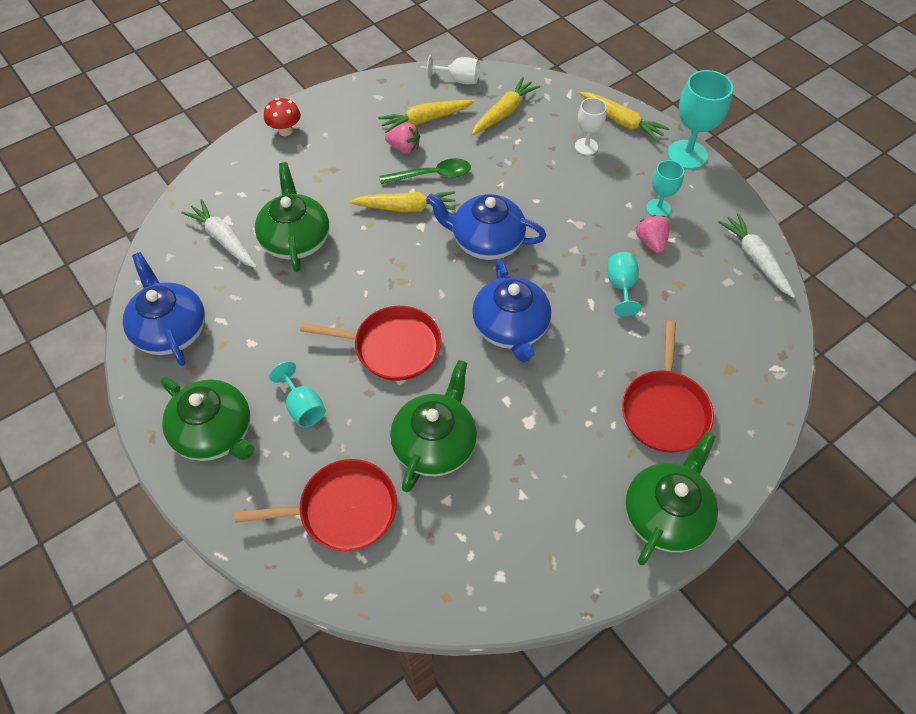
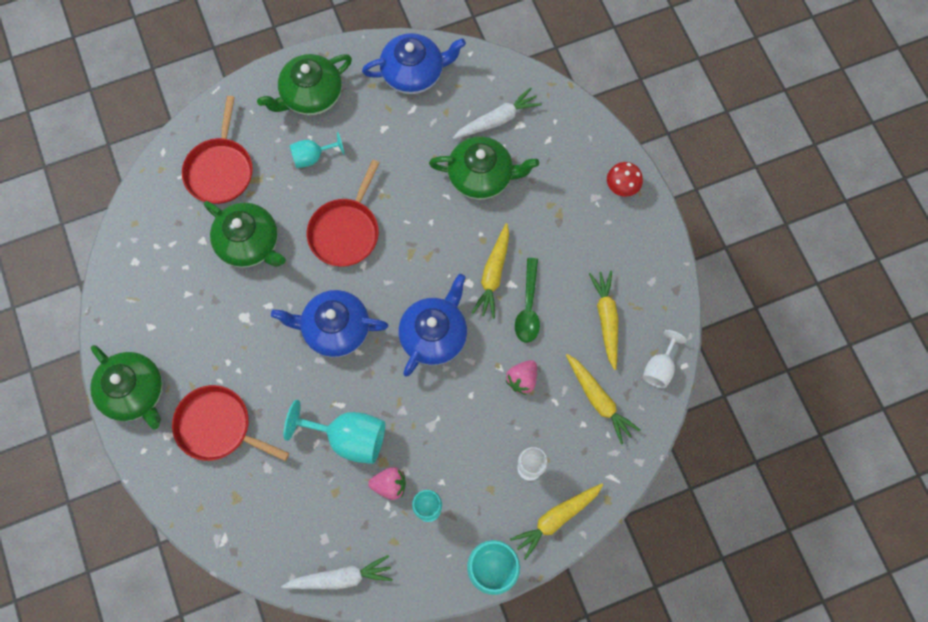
camera: 105 degrees right, 15 degrees up
(404, 148) = (571, 290): pink strawberry -> pink strawberry (522, 379)
(621, 286) = (348, 437): turquoise goblet -> turquoise goblet, size x1.68

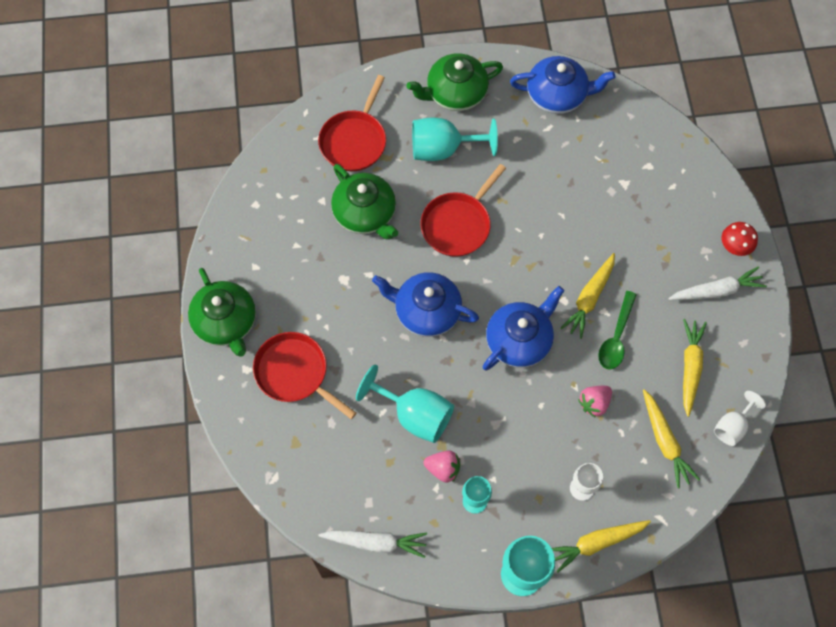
camera: 15 degrees right, 5 degrees down
(312, 157) = (443, 149): turquoise goblet -> turquoise goblet, size x1.68
(482, 176) = (600, 205): green teapot -> none
(497, 120) = (627, 156): white carrot -> white carrot (716, 291)

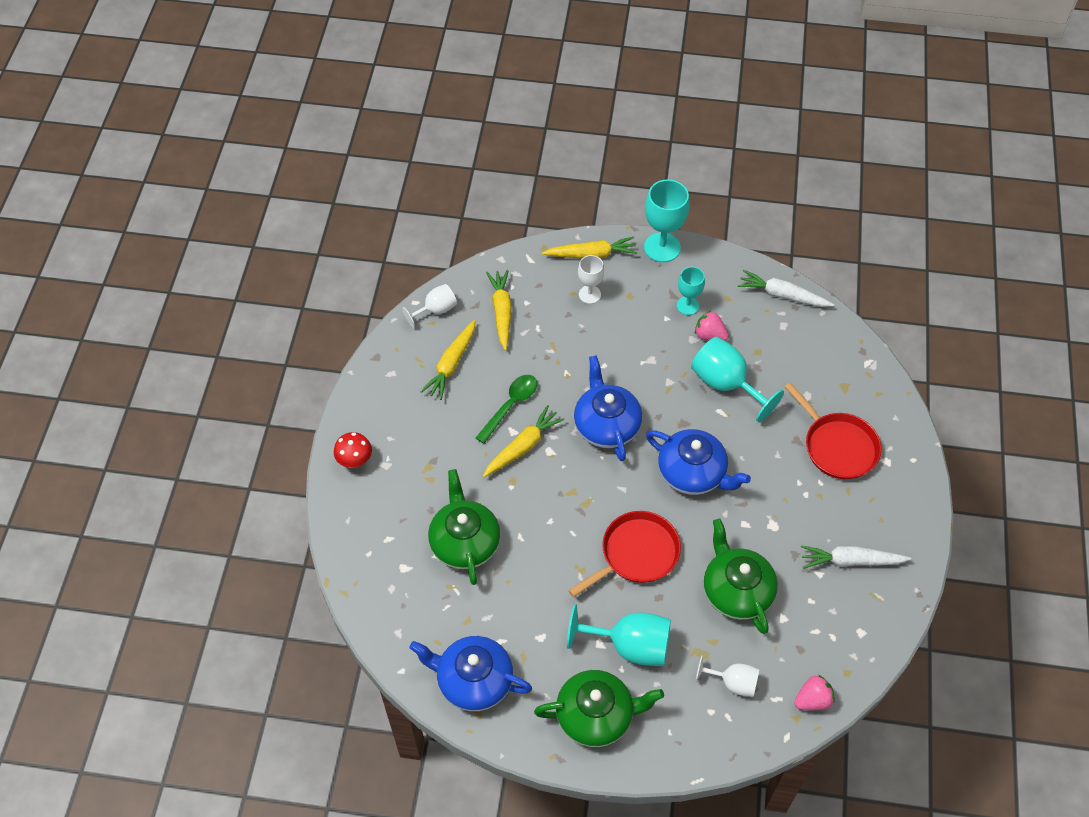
camera: 165 degrees left, 10 degrees down
(226, 322) = (904, 510): green teapot -> green teapot (465, 542)
(354, 141) = (733, 682): red pan -> white goblet
(519, 340) = (606, 425): blue teapot -> blue teapot turned 105 degrees clockwise
(594, 403) = (553, 355): pink strawberry -> pink strawberry (812, 700)
(716, 291) = (393, 424): white carrot -> white carrot (851, 561)

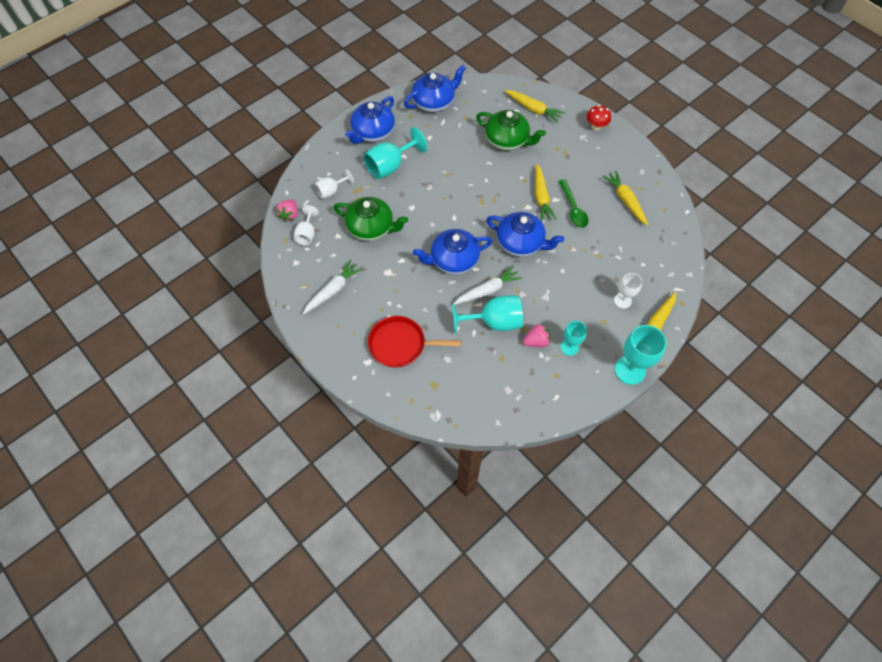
camera: 130 degrees right, 5 degrees up
(436, 310) = (673, 217): white goblet -> white goblet (307, 234)
(502, 312) = (645, 247): yellow carrot -> yellow carrot (533, 109)
(596, 715) = (372, 132): green teapot -> blue teapot
(636, 553) = (433, 201): red pan -> none
(782, 295) = (531, 410): white carrot -> white carrot (487, 290)

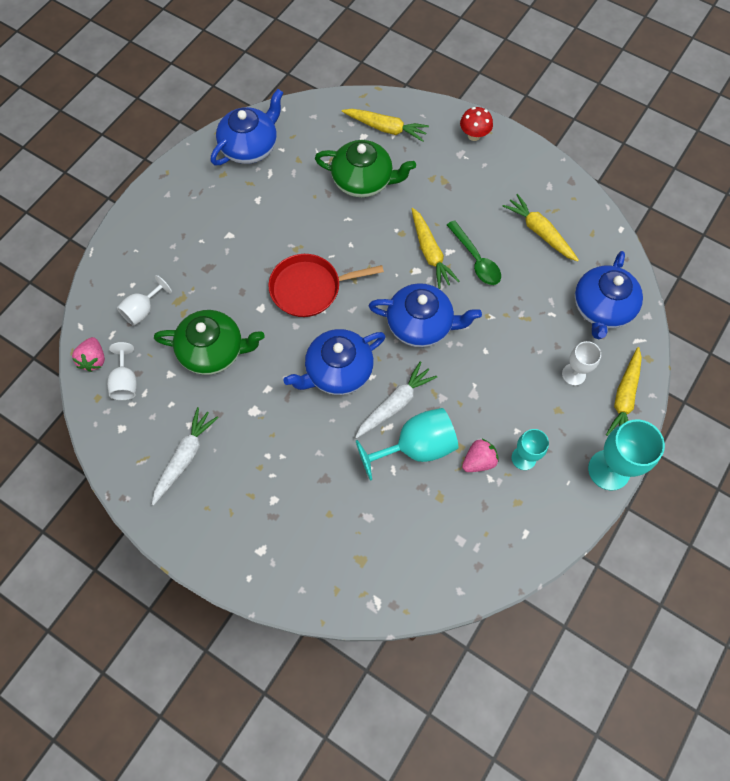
camera: 15 degrees left, 5 degrees up
(372, 132) = (177, 210): blue teapot -> blue teapot (601, 308)
(390, 166) = (215, 254): turquoise goblet -> none
(400, 344) = (299, 513): red pan -> red pan (309, 288)

